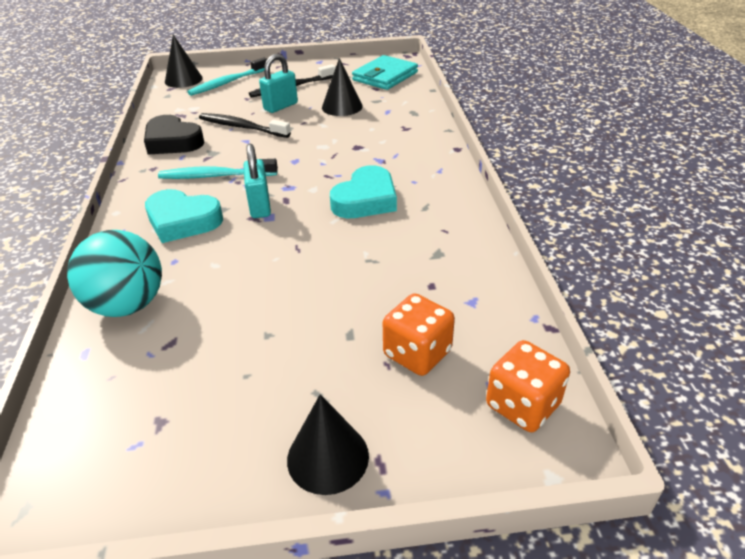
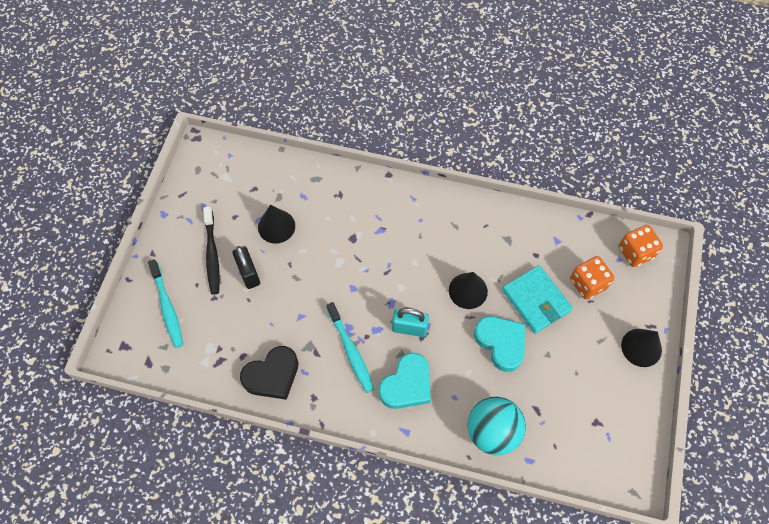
camera: 70 degrees left, 25 degrees up
(183, 80) = (134, 347): black cone -> black cone (468, 290)
(215, 176) = (351, 351): turquoise toothbrush -> turquoise toothbrush turned 45 degrees counterclockwise
(242, 127) = (274, 314): black toothbrush -> none
(280, 106) = (249, 274): turquoise padlock -> black padlock
(366, 200) = (431, 258): turquoise heart -> turquoise heart (501, 343)
(385, 76) = (233, 173): turquoise wallet -> turquoise wallet (536, 300)

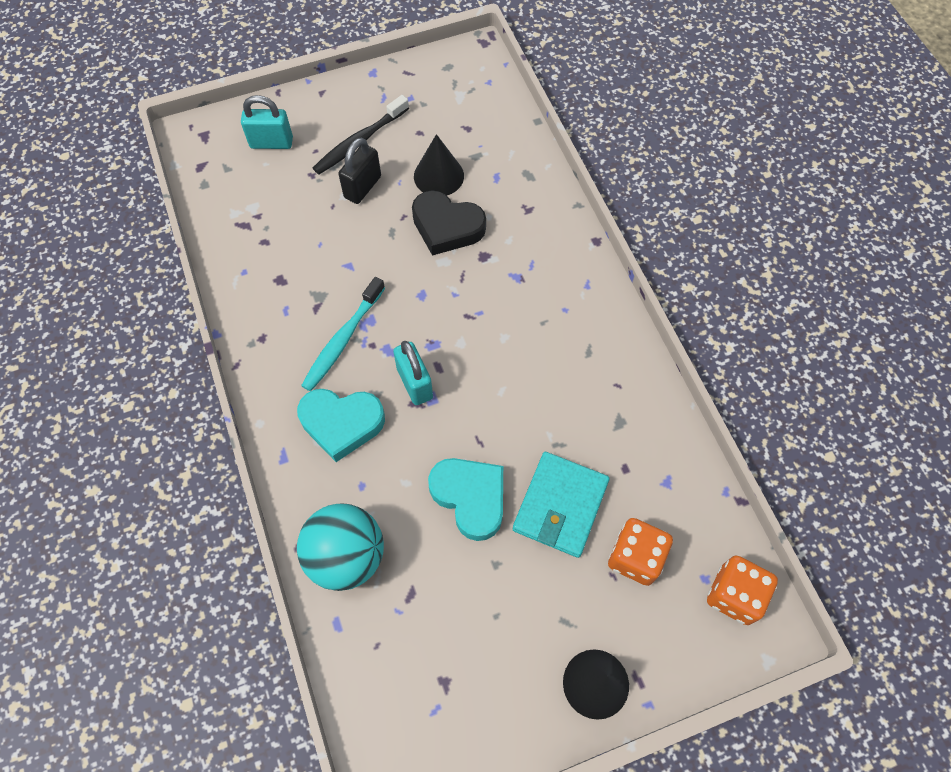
camera: 55 degrees right, 0 degrees up
(167, 307) = (271, 143): turquoise toothbrush -> turquoise padlock
(272, 375) = (260, 282): black heart -> black heart (447, 227)
(468, 290) = (512, 418): black cone -> none
(501, 343) = (470, 498): turquoise heart -> turquoise heart turned 60 degrees counterclockwise

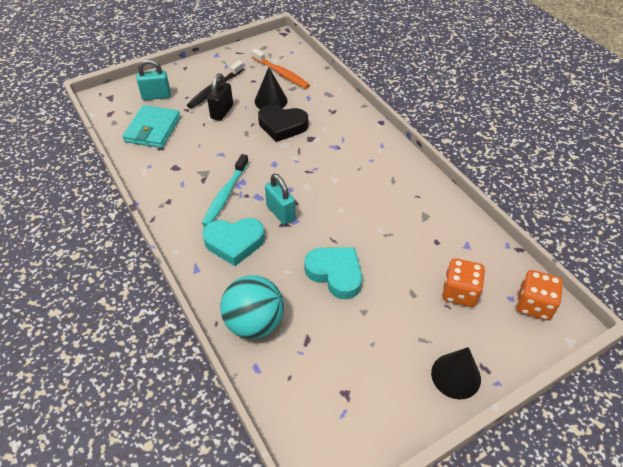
camera: 10 degrees left, 15 degrees down
(465, 124) = (281, 73): none -> orange toothbrush
(560, 506) = (399, 269): turquoise wallet -> turquoise wallet (153, 129)

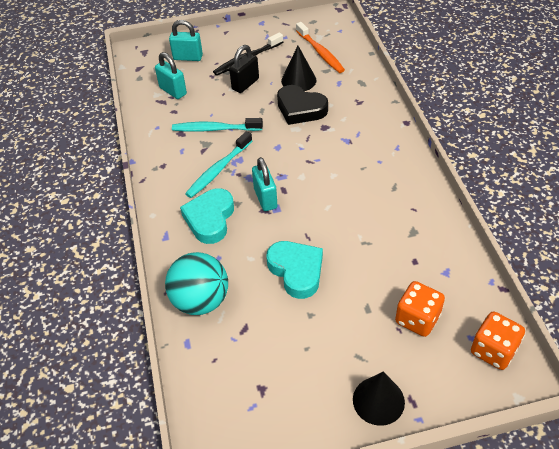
camera: 20 degrees right, 0 degrees up
(153, 129) = (173, 91): turquoise wallet -> turquoise padlock
(208, 158) = (215, 129): none -> turquoise toothbrush
(234, 243) = (210, 219): turquoise heart -> turquoise heart turned 90 degrees clockwise

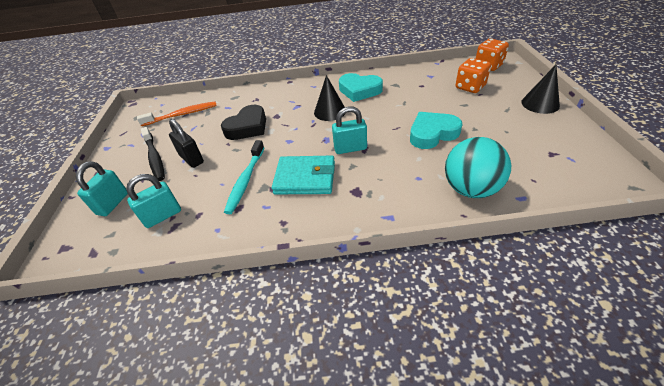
camera: 80 degrees left, 5 degrees down
(210, 219) = (369, 183): turquoise heart -> turquoise heart (359, 90)
(218, 170) = (305, 178): turquoise toothbrush -> turquoise wallet
(298, 80) = (209, 127): black cone -> black cone (330, 111)

